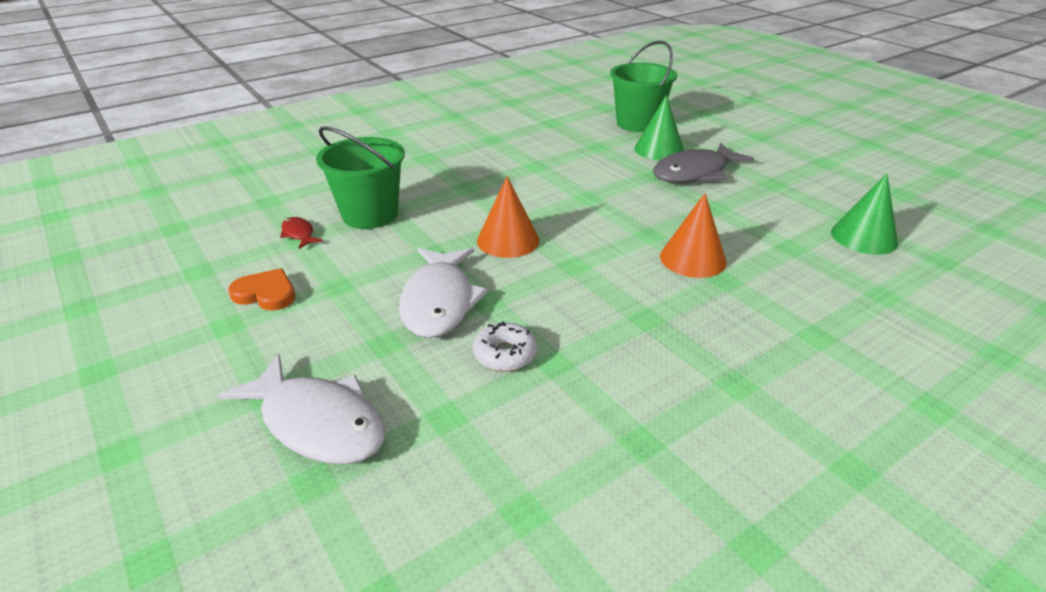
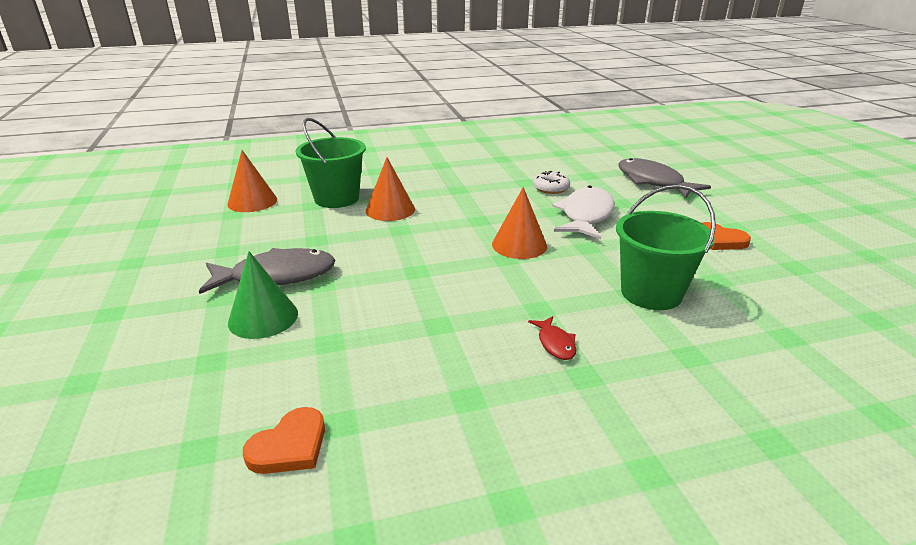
camera: 160 degrees left, 5 degrees down
(299, 234) = (720, 285): red fish -> red fish (555, 343)
(318, 423) = (653, 182): white fish -> grey fish
(566, 114) = (289, 446): none -> orange heart
(638, 123) = (213, 381): green bucket -> green bucket (336, 198)
(864, 237) = (252, 202): green cone -> orange cone

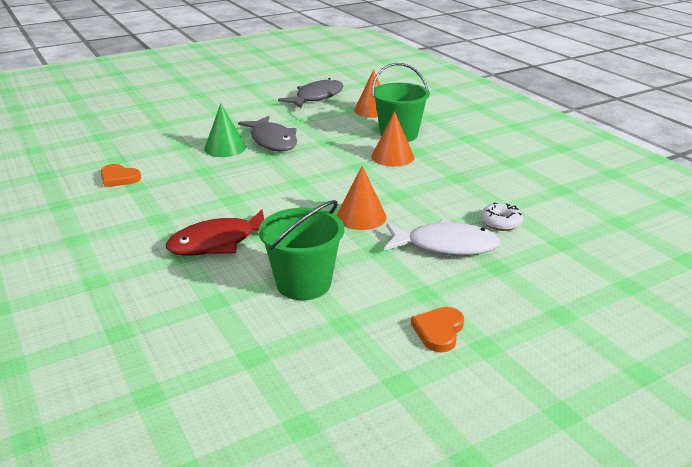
camera: 75 degrees right, 0 degrees up
(555, 343) = (218, 243): red fish -> red fish, size x2.20
(653, 182) = (583, 288): grey fish -> grey fish (316, 97)

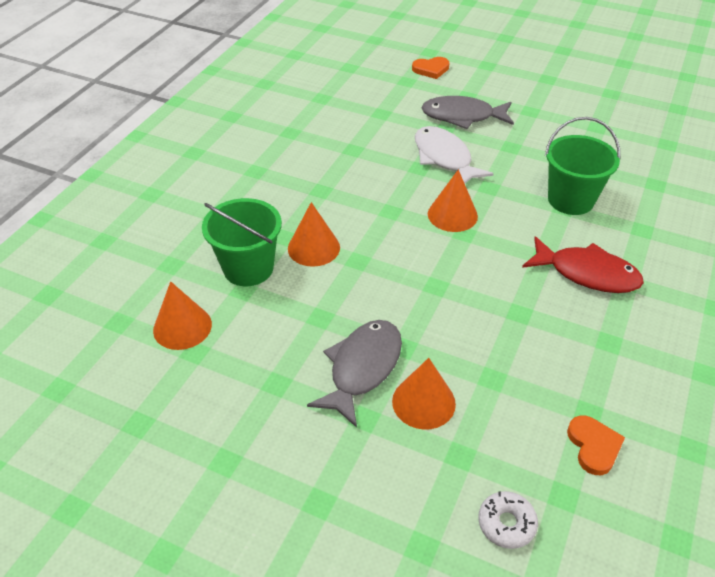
camera: 125 degrees left, 15 degrees up
(225, 148) = (423, 402): green cone -> orange cone
(316, 97) = (167, 417): grey fish -> grey fish (462, 116)
(439, 331) = (539, 129): orange heart -> orange heart (431, 69)
(501, 222) = (380, 145): white donut -> white donut (506, 523)

